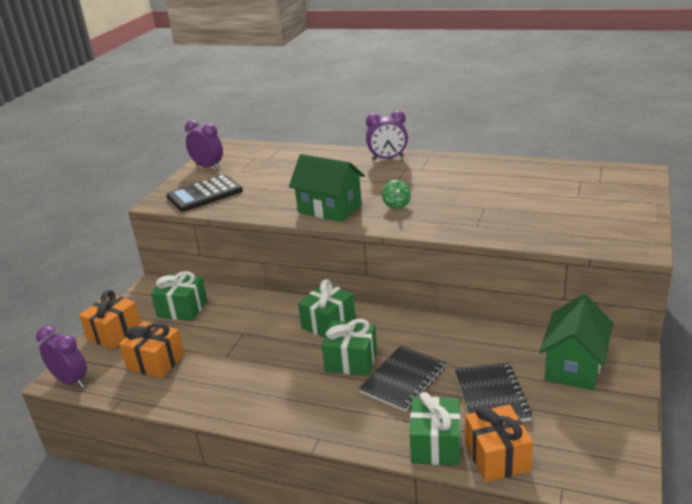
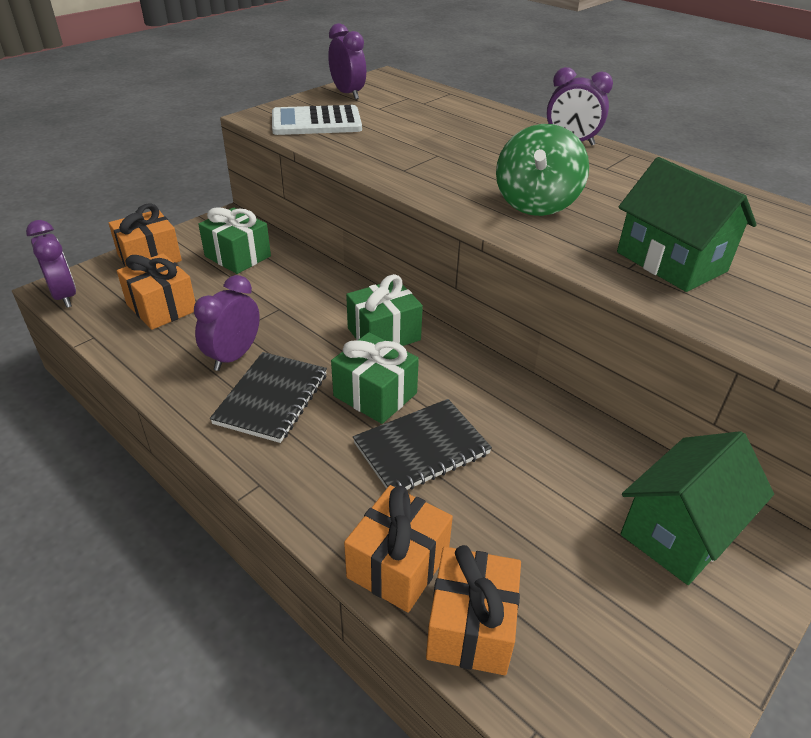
camera: 20 degrees right, 10 degrees up
(204, 194) = (316, 122): black calculator -> white calculator
(237, 373) = (234, 356): none -> purple clock
(329, 208) = (445, 182): green house -> green house (671, 262)
(396, 204) = (536, 203): green spinning top -> green spinning top, size x2.05
(435, 444) = (398, 564): green gift -> orange gift
(491, 396) = (524, 526): black notebook -> black notebook (271, 398)

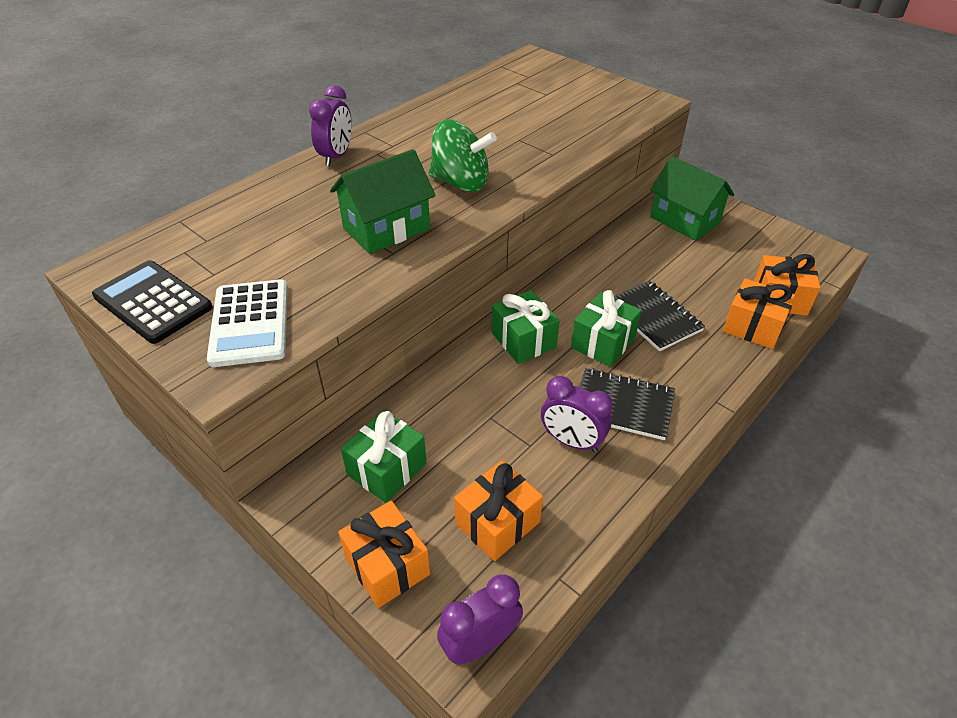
camera: 90 degrees left, 5 degrees up
(348, 94) = (153, 302): purple clock -> black calculator
(671, 262) = (542, 138): green house -> green house (386, 229)

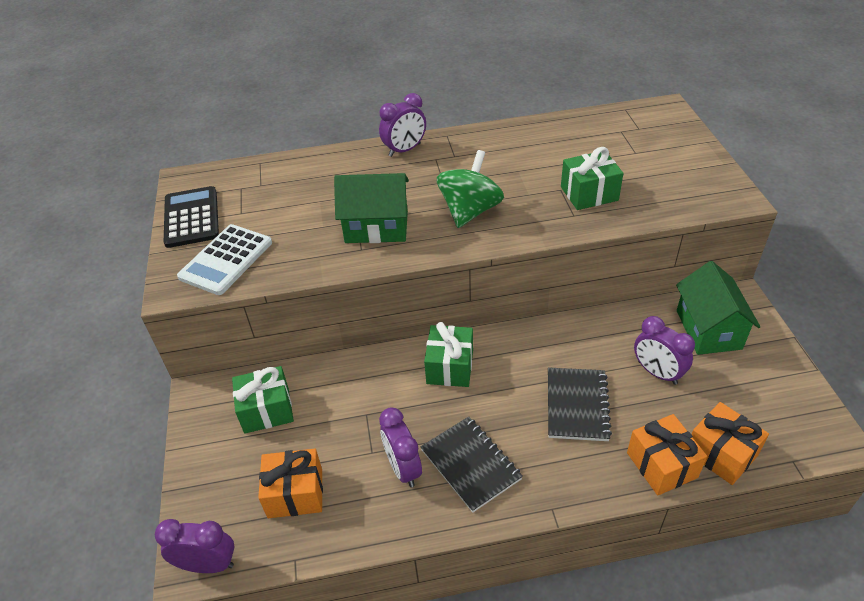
camera: 40 degrees right, 0 degrees up
(387, 565) = (207, 475): orange gift -> none
(461, 183) = (470, 211): green spinning top -> green spinning top turned 120 degrees counterclockwise
(603, 343) = (510, 404): green gift -> green gift (589, 193)
(683, 266) = (657, 372): none -> purple clock

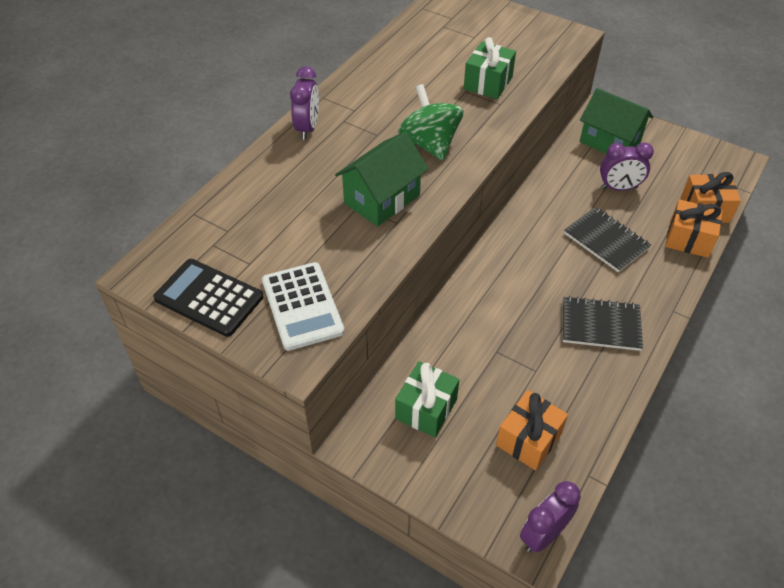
camera: 50 degrees left, 5 degrees up
(403, 468) = (568, 362): purple clock -> none
(450, 367) = (503, 277): green gift -> none

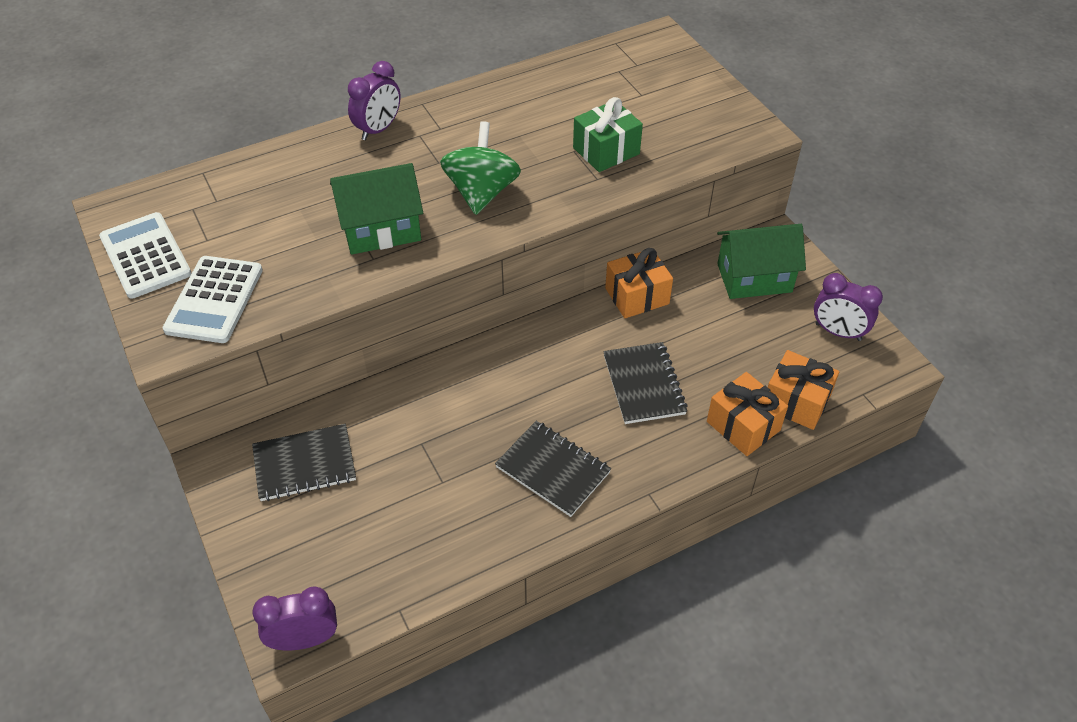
camera: 30 degrees right, 0 degrees up
(209, 298) = (146, 256): black calculator -> white calculator
(426, 409) = (304, 464): green gift -> black notebook
(528, 439) = (373, 544): orange gift -> orange gift (637, 296)
(610, 142) = (754, 278): green house -> green house turned 75 degrees counterclockwise
(619, 188) = (715, 333): purple clock -> purple clock (838, 332)

